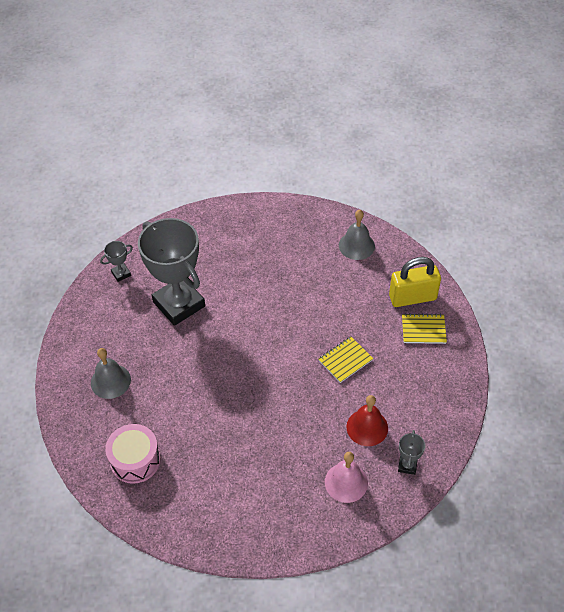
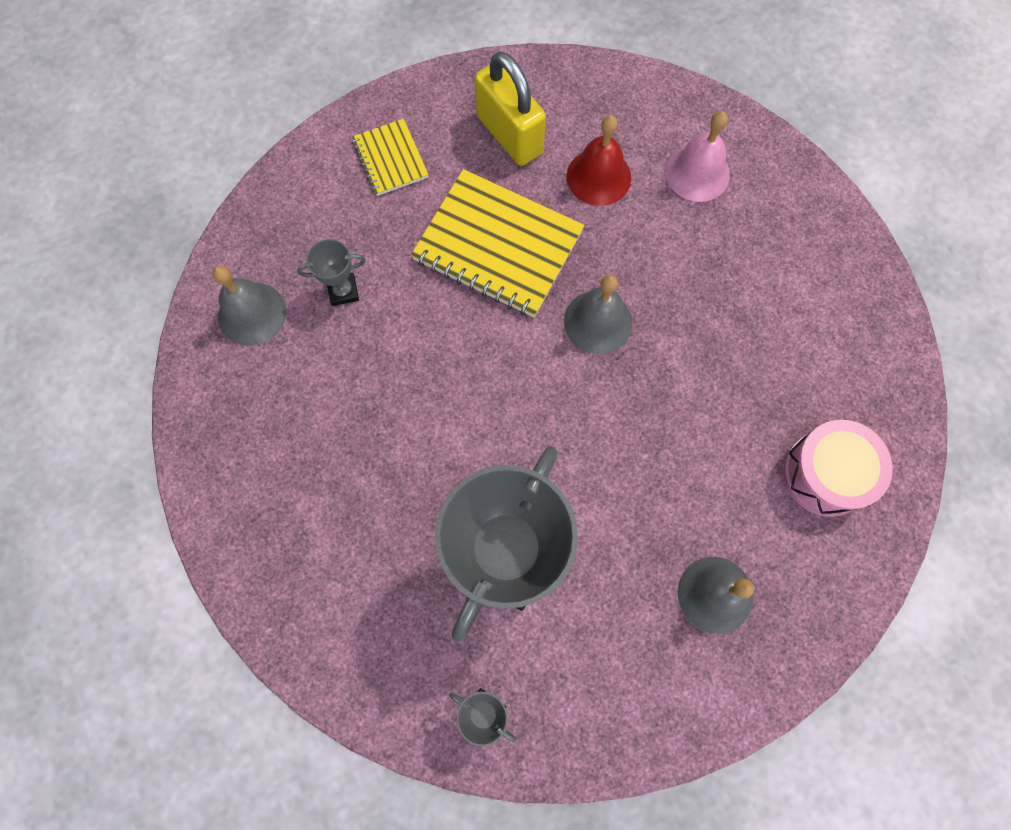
camera: 115 degrees left, 20 degrees up
(277, 389) = (598, 321): none -> grey bell
(345, 360) = (498, 246): yellow notebook -> yellow notebook, size x1.89
(407, 465) = (631, 109): grey trophy -> grey trophy (343, 291)
(412, 297) = (333, 193): yellow padlock -> yellow padlock (509, 134)

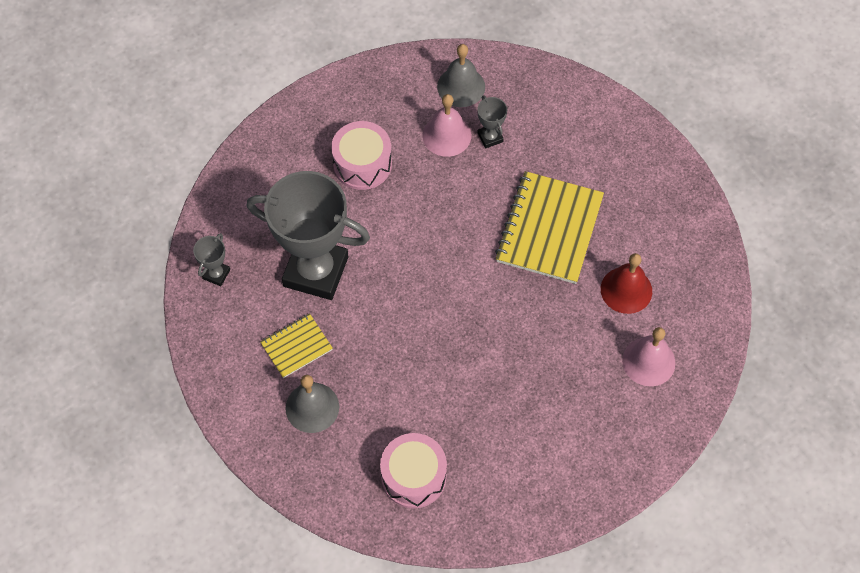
camera: 80 degrees right, 10 degrees down
(326, 346) = (446, 135): none -> pink bell
(345, 467) = (362, 164): none -> pink drum
(390, 159) = (604, 146): yellow notebook -> yellow notebook (296, 346)
(509, 134) = (647, 222): yellow padlock -> none
(598, 321) = (503, 305): grey bell -> none

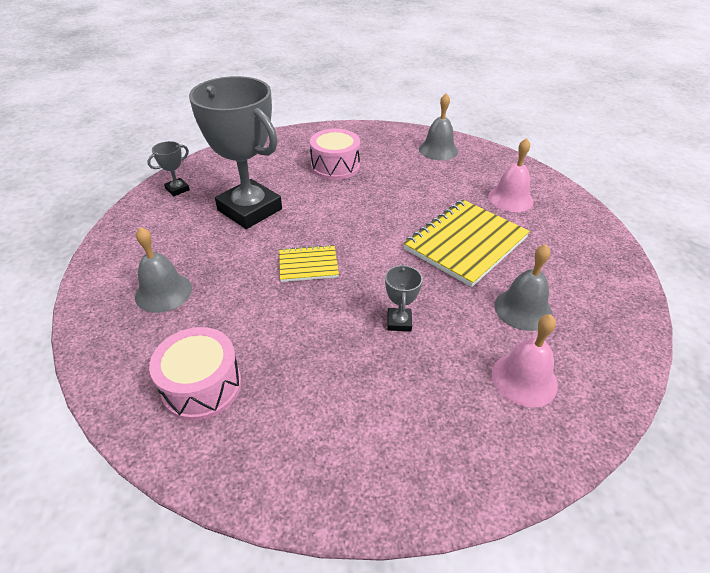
camera: 25 degrees right, 20 degrees down
(296, 346) = (191, 248): yellow notebook -> yellow notebook (308, 265)
(446, 135) = (410, 169): pink bell -> pink bell (510, 199)
(490, 137) = (445, 179): grey trophy -> grey trophy (399, 322)
(626, 290) = (523, 309): red bell -> grey bell

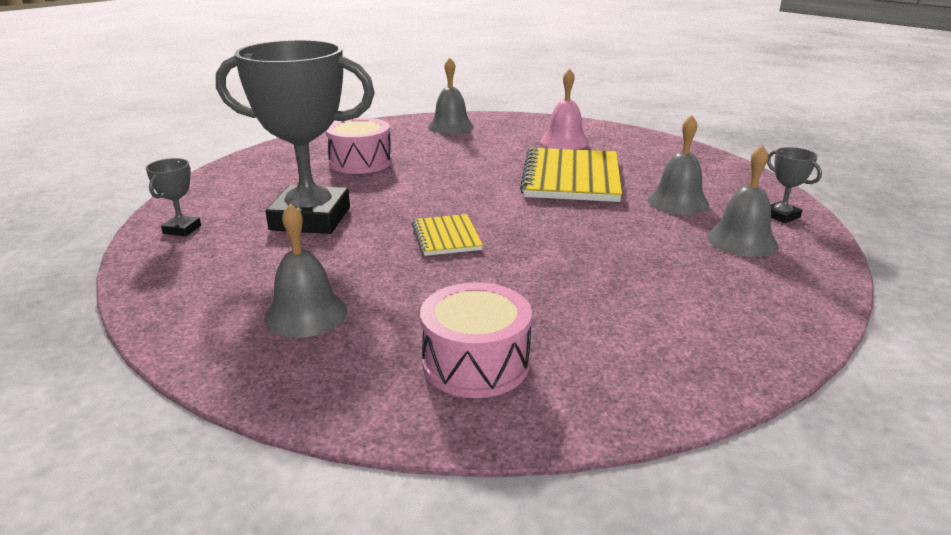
camera: 35 degrees left, 15 degrees down
(308, 265) = (446, 237): yellow notebook -> yellow notebook turned 60 degrees counterclockwise
(399, 322) = (595, 244): grey trophy -> grey trophy (781, 216)
(524, 379) = (741, 240): pink bell -> grey bell

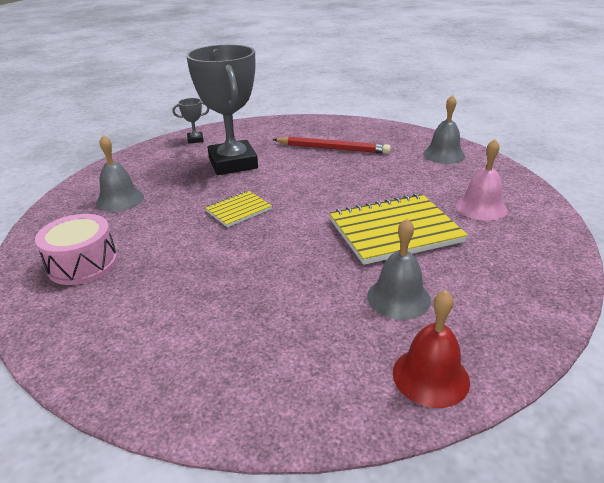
camera: 65 degrees right, 5 degrees up
(360, 162) = (333, 148): pink drum -> red pencil
(741, 240) = (339, 352): grey bell -> none
(781, 216) = (430, 376): grey trophy -> red bell

